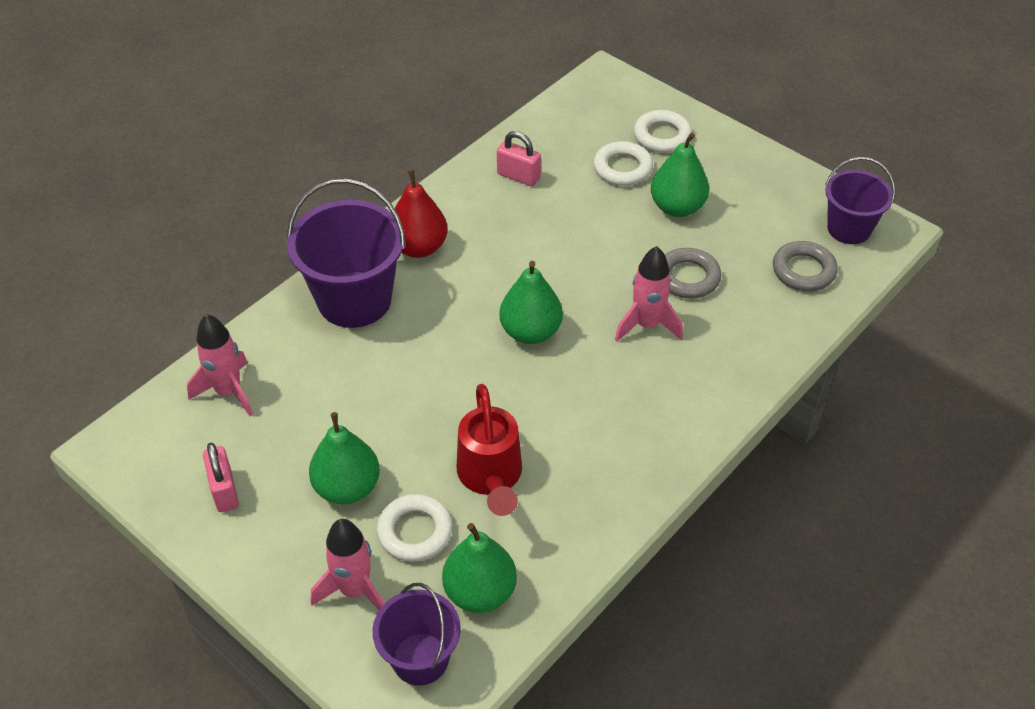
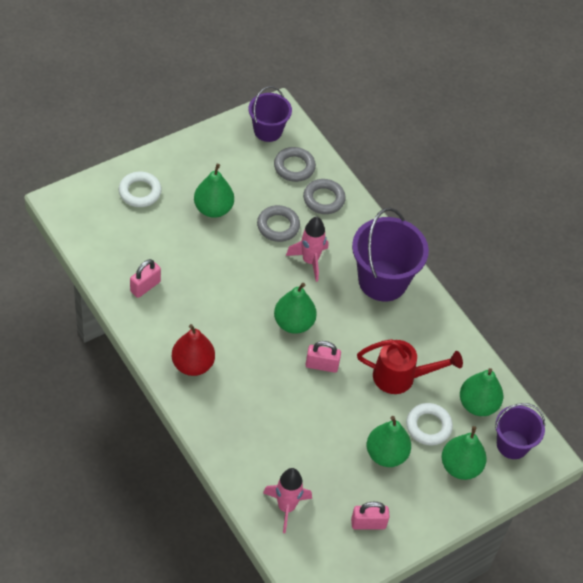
camera: 80 degrees left, 5 degrees up
(354, 299) = (228, 415): purple bucket -> purple bucket (382, 281)
(355, 590) = (460, 467): pink rocket -> green pear
(473, 378) = (321, 365): none -> pink padlock
(622, 168) = (163, 225): white ring -> none
(767, 315) = (323, 199): none -> grey ring

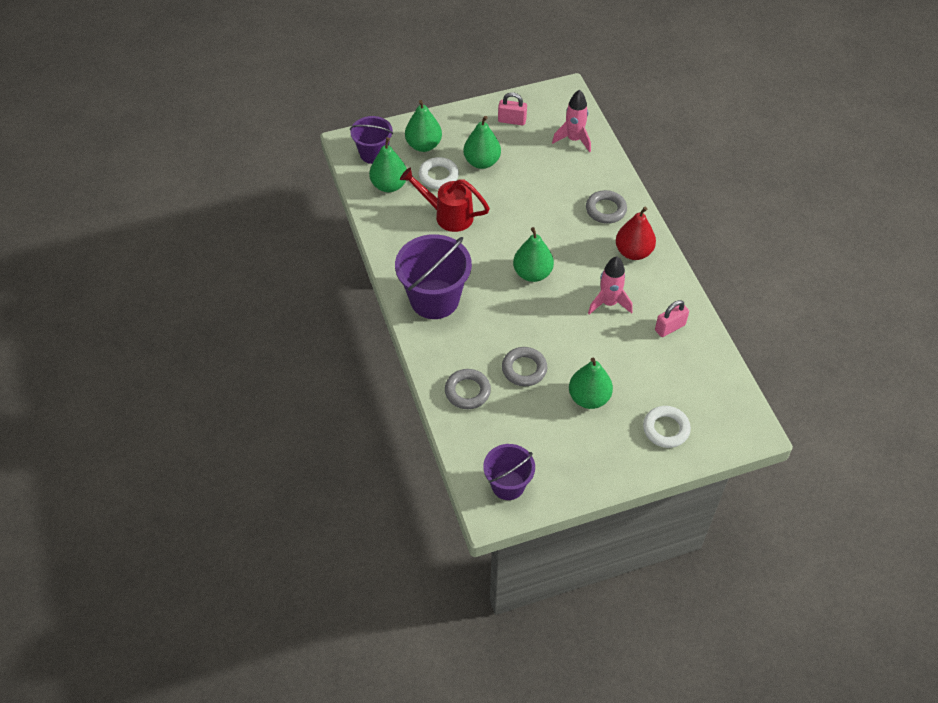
camera: 160 degrees left, 0 degrees up
(294, 167) = (489, 434): grey ring -> grey ring (605, 210)
(310, 261) = (501, 328): pink rocket -> pink rocket (609, 303)
(321, 365) = (516, 235): pink padlock -> none

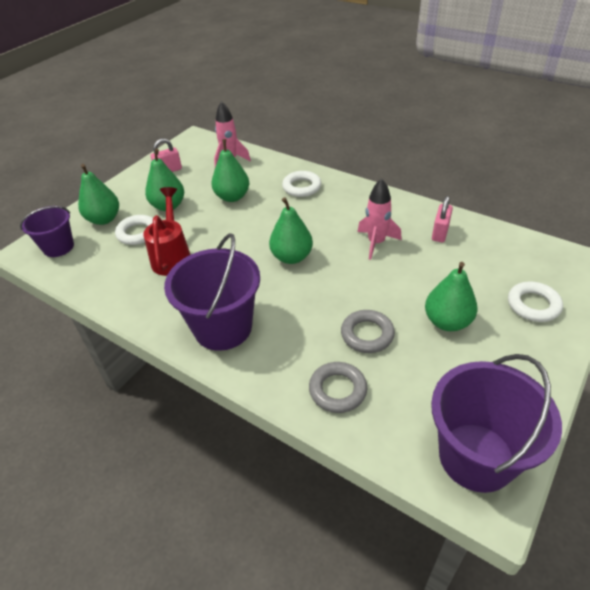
camera: 35 degrees left, 10 degrees down
(389, 185) = (94, 262): green pear -> green pear (232, 197)
(447, 215) = (172, 256): red watering can -> red watering can turned 105 degrees clockwise
(508, 485) = (476, 456): purple bucket -> purple bucket, size x1.63
(605, 210) = (301, 187): grey ring -> white ring
(633, 252) = (353, 201): red pear -> none

